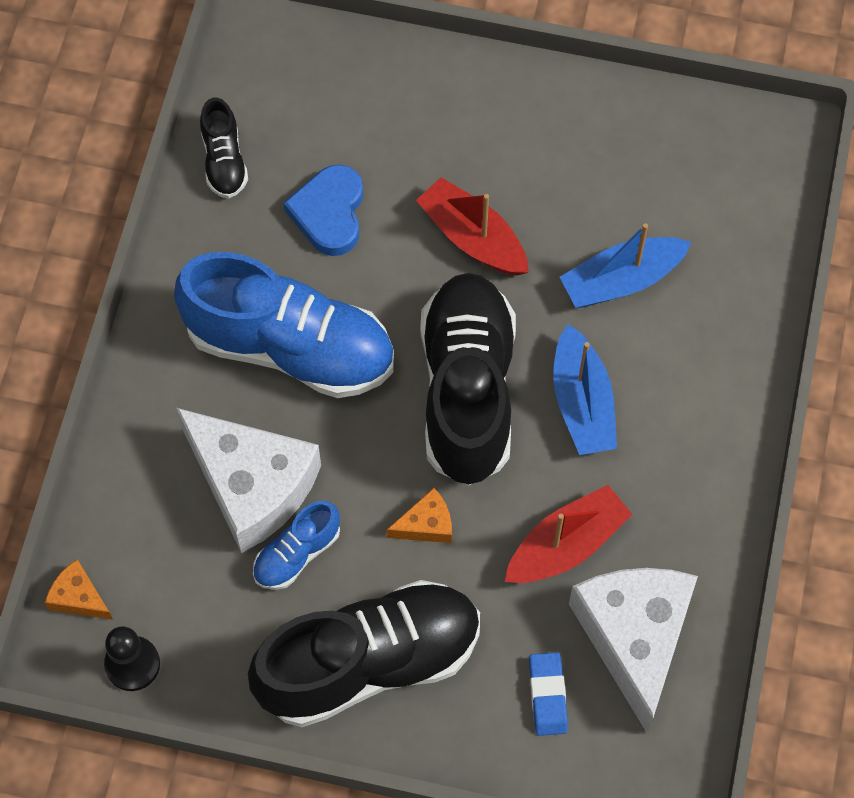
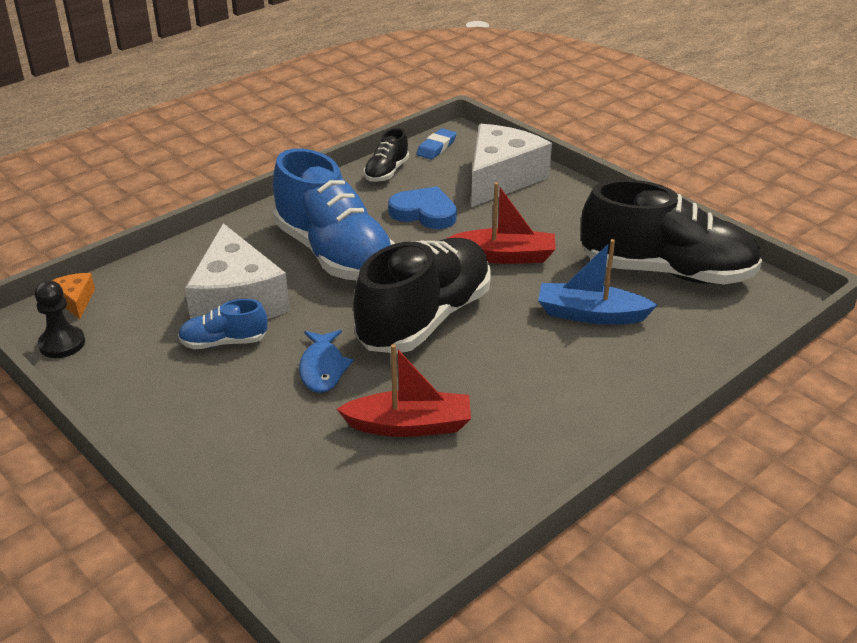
camera: 35 degrees right, 30 degrees down
(329, 213) = (424, 213): blue heart -> blue heart turned 75 degrees clockwise
(369, 662) = (201, 417): black shoe -> black shoe (666, 272)
(426, 525) = (323, 368): orange cheese -> blue fish
(472, 237) = (504, 256): red boat -> red boat turned 105 degrees clockwise
(547, 695) = (302, 502): blue eraser -> blue eraser (436, 147)
(582, 403) = (500, 359): blue boat -> none
(634, 637) = (405, 503): white cheese -> white cheese (501, 178)

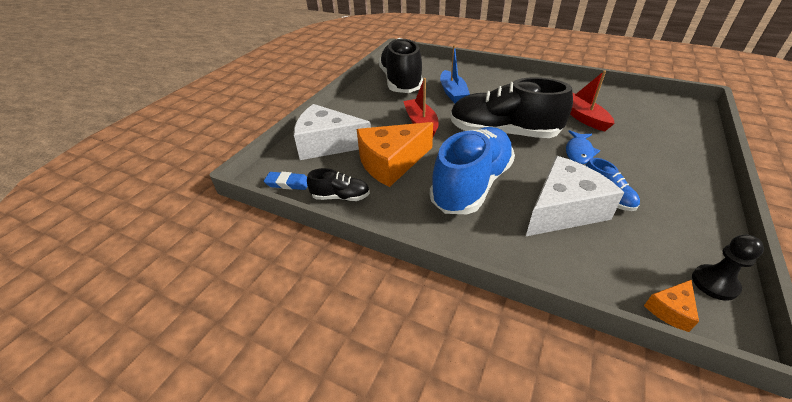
camera: 110 degrees left, 5 degrees up
(323, 368) = (579, 152): blue fish -> blue fish turned 135 degrees clockwise
(424, 213) = (391, 163): blue heart -> orange cheese

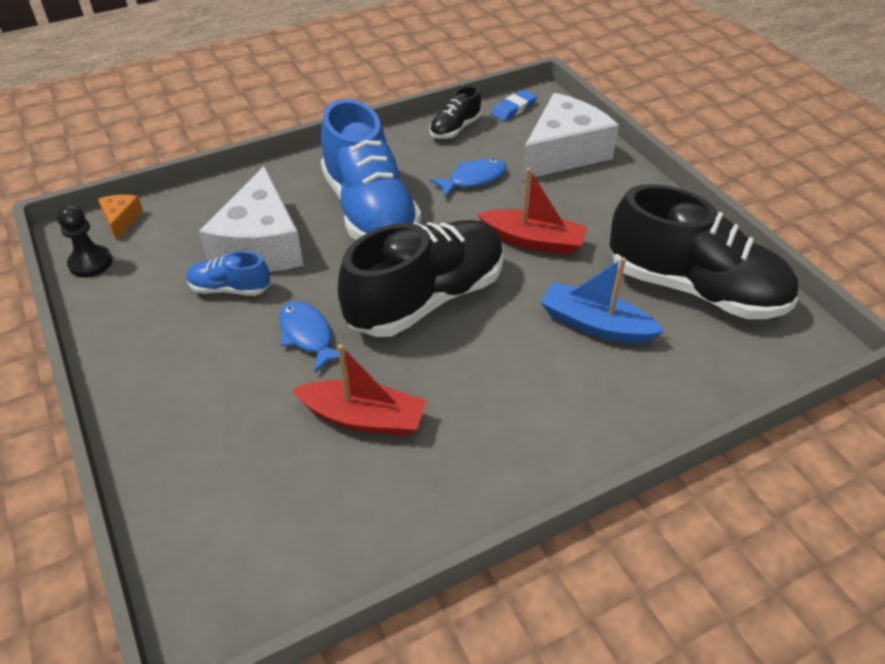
camera: 125 degrees right, 5 degrees up
(391, 163) = (473, 179): orange cheese -> blue fish

